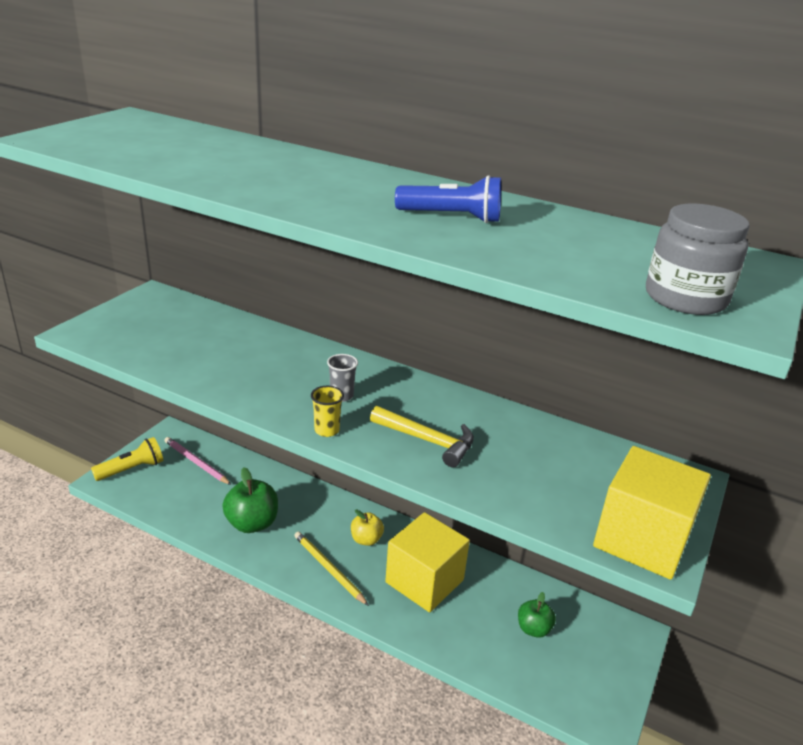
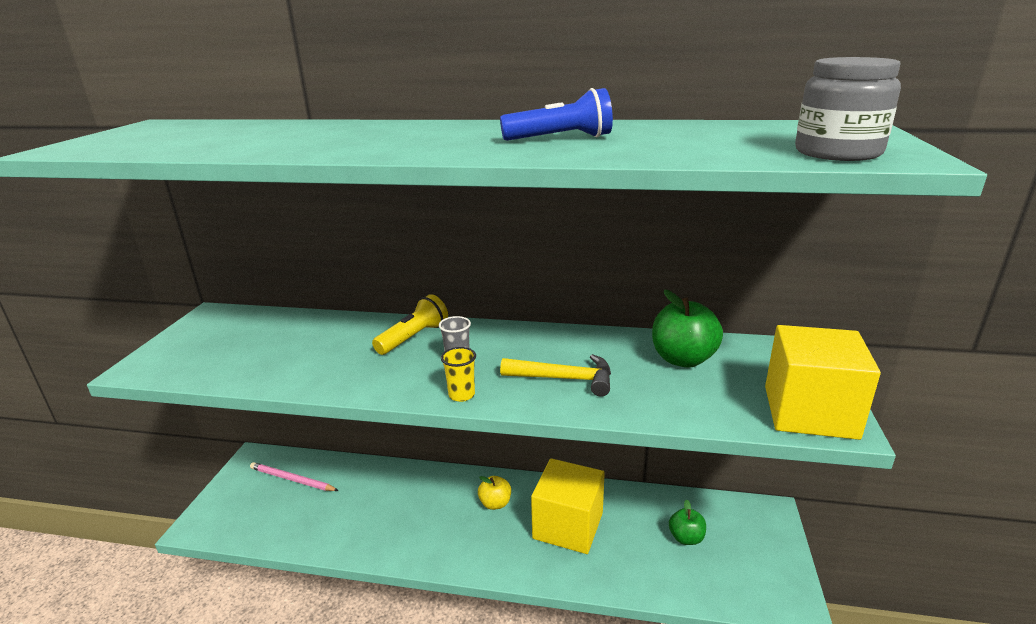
camera: 15 degrees left, 5 degrees down
(132, 469) = (223, 506): yellow flashlight -> yellow flashlight (413, 337)
(252, 523) = (375, 523): green apple -> green apple (683, 359)
(328, 569) = (472, 543): yellow pencil -> none

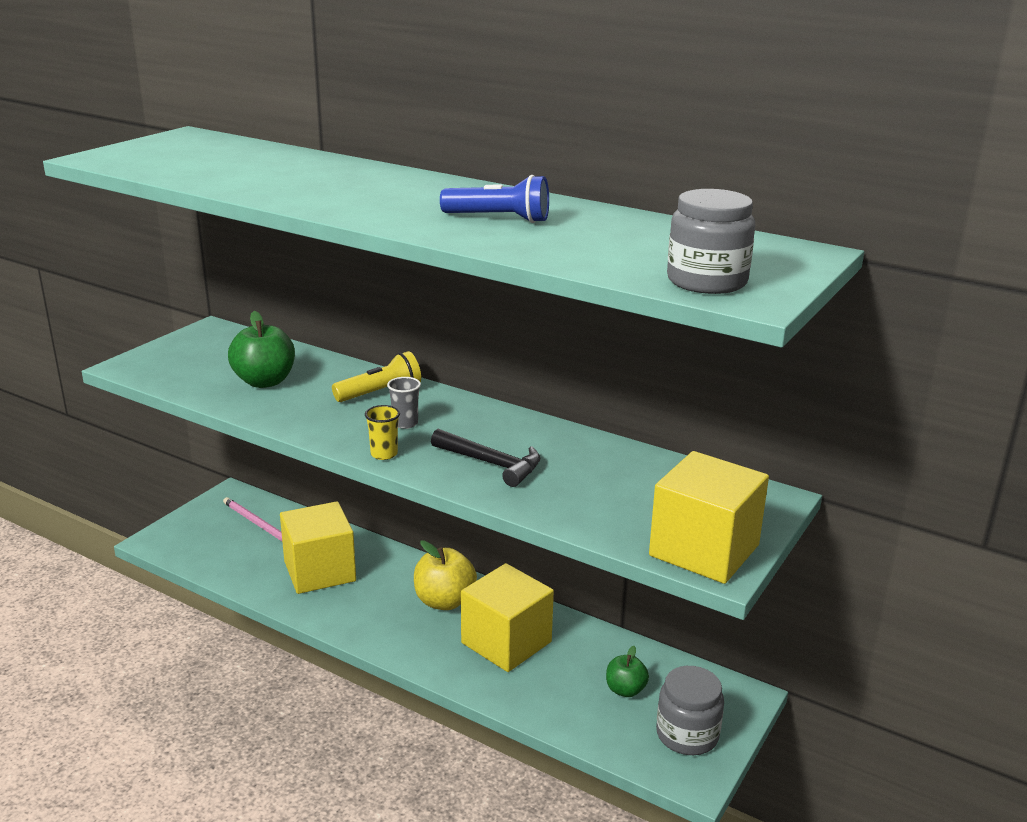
camera: 20 degrees right, 0 degrees up
(372, 508) = (320, 571): none -> yellow cube
(495, 503) = (444, 601): yellow apple -> yellow apple, size x1.65
(564, 379) = (491, 464): yellow hammer -> black hammer
(683, 359) = (629, 475): green apple -> green apple (264, 381)
(758, 563) = (687, 735): none -> grey jar

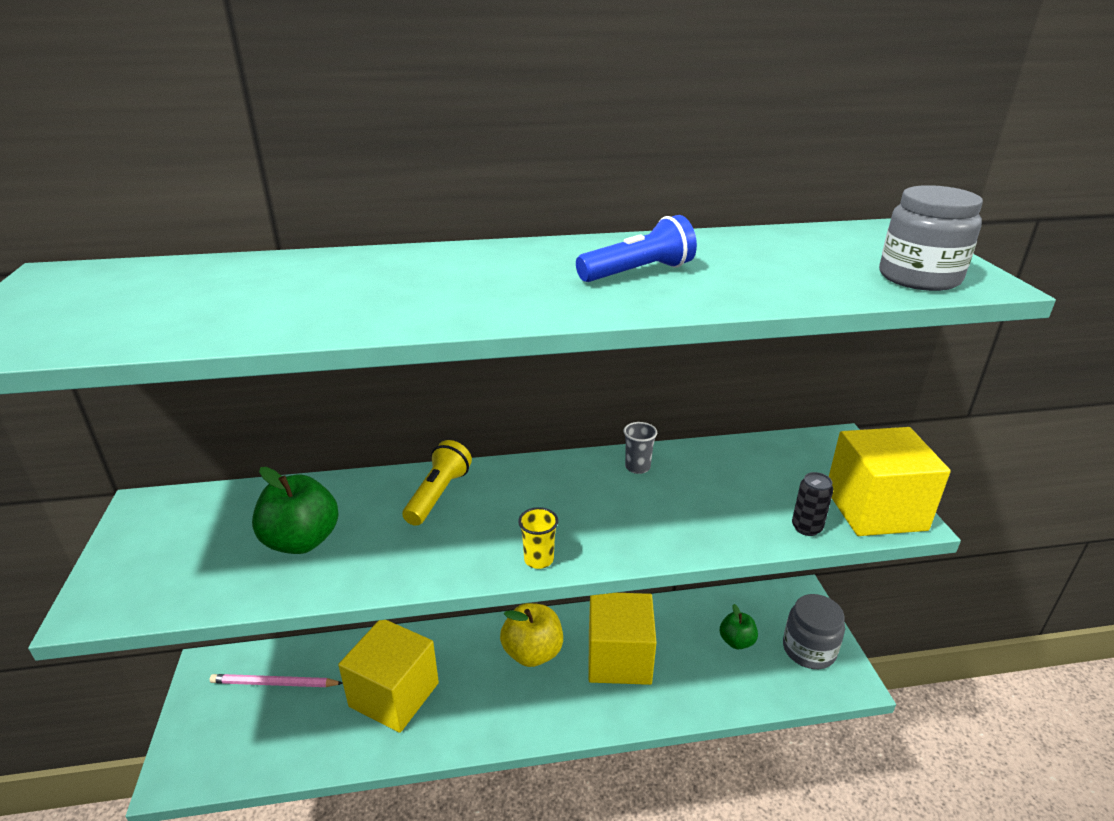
camera: 40 degrees left, 5 degrees up
(405, 423) = (508, 516): grey cup -> grey cup (637, 467)
(491, 464) = (635, 517): black hammer -> none
(616, 531) = (806, 527): none -> black can

